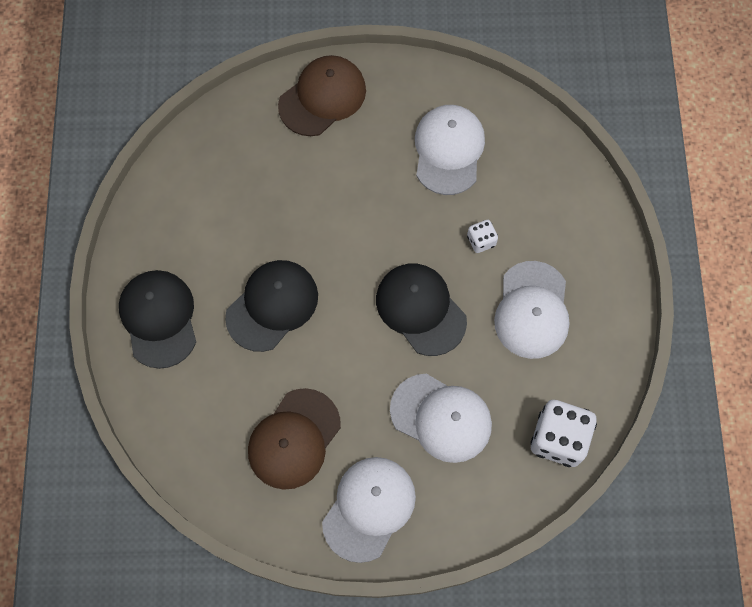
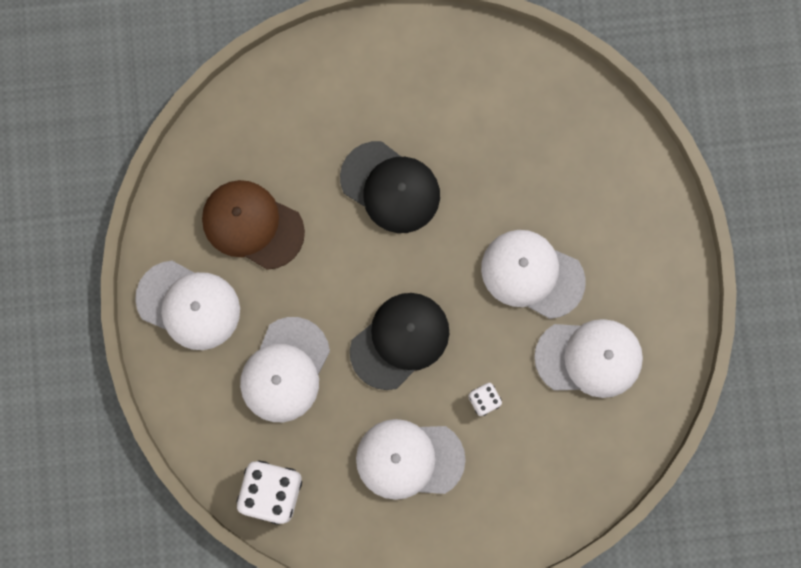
camera: 85 degrees right, 10 degrees up
(159, 319) = (366, 76): black cap -> none
(322, 97) = (639, 213): brown cap -> none
(368, 190) = (532, 274): none -> white cap

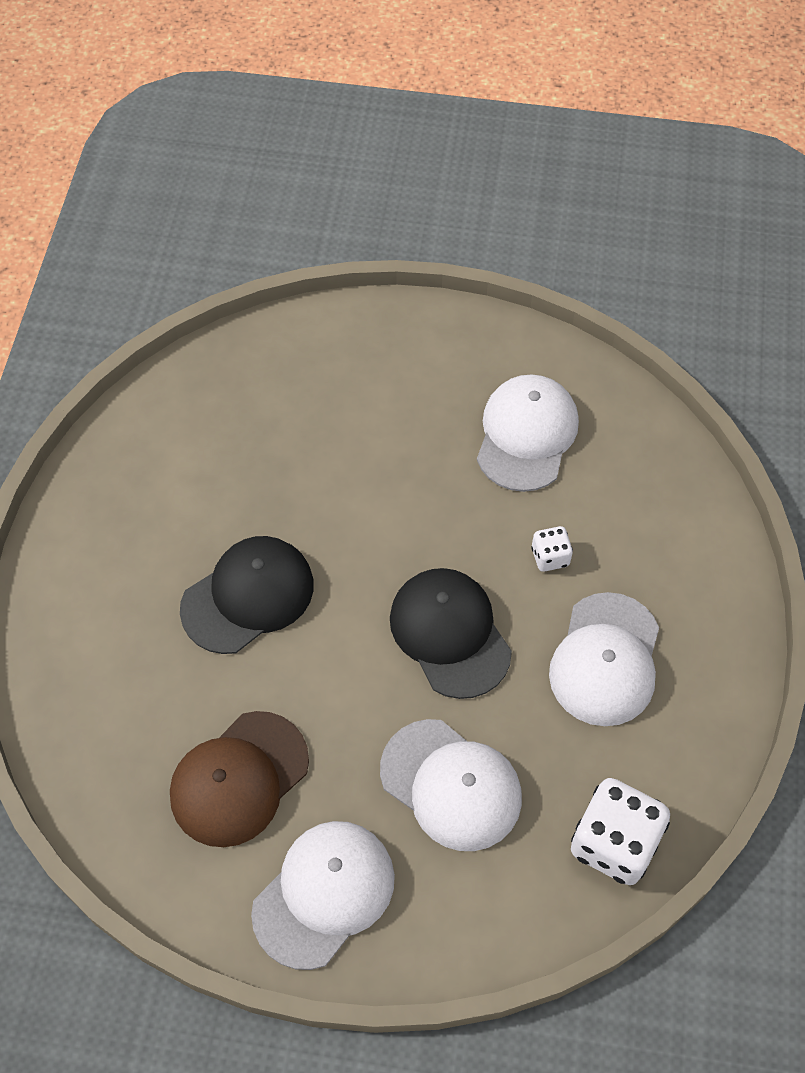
camera: 75 degrees left, 20 degrees down
(532, 274) = (409, 468): white cap -> none

